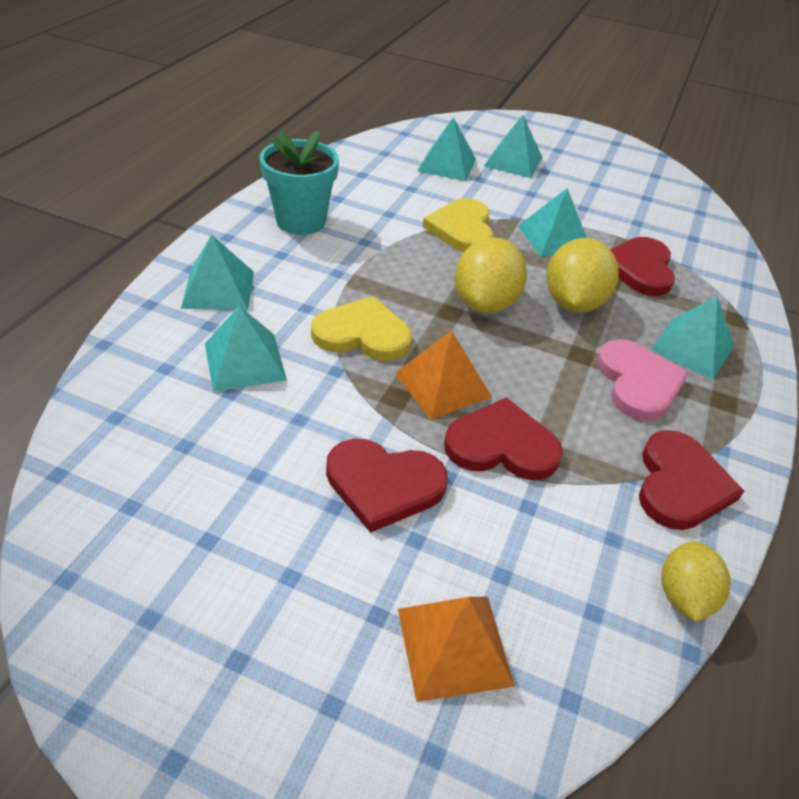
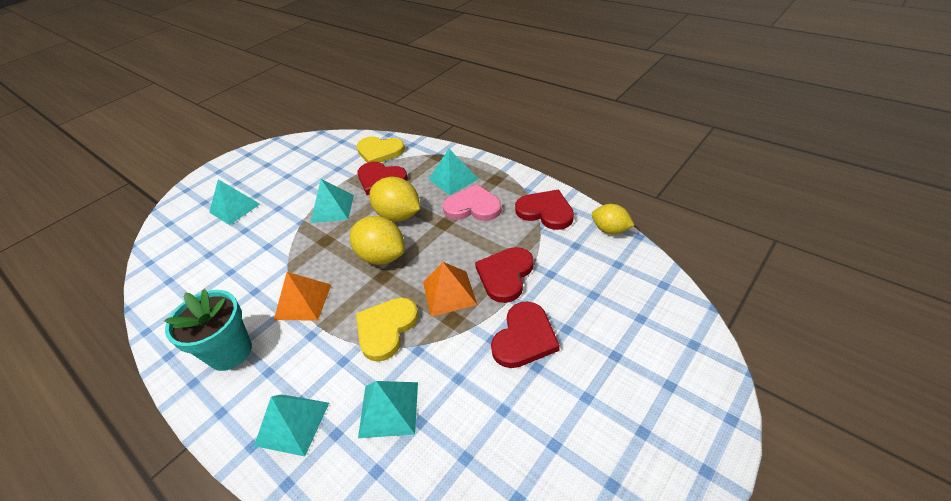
camera: 65 degrees left, 0 degrees up
(447, 164) = (213, 245): turquoise pyramid -> none
(454, 646) = (635, 324): orange pyramid -> orange pyramid (303, 301)
(462, 229) = (298, 252): yellow heart -> yellow heart (379, 152)

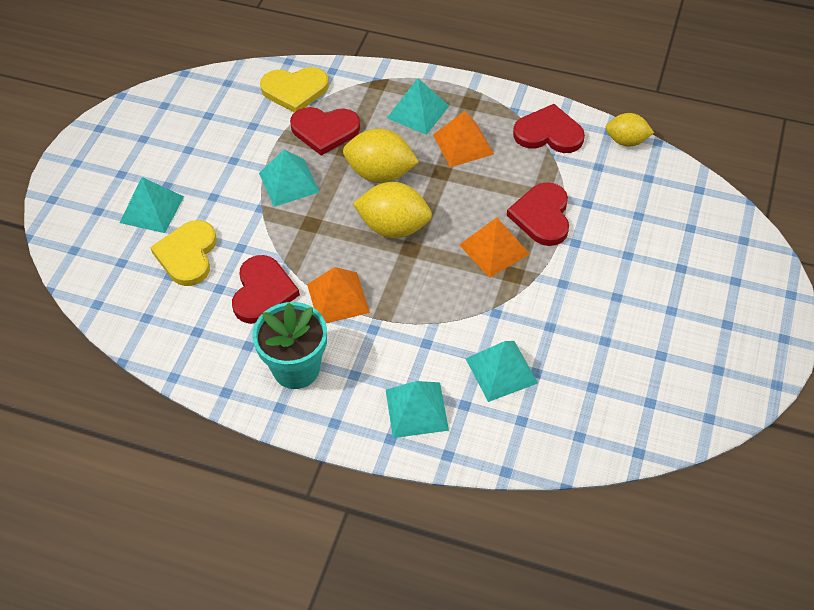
camera: 25 degrees left, 10 degrees up
(386, 329) = (450, 301): yellow heart -> yellow heart (187, 255)
(473, 207) = (463, 144): pink heart -> orange pyramid
(524, 338) = (593, 273): red heart -> red heart (263, 292)

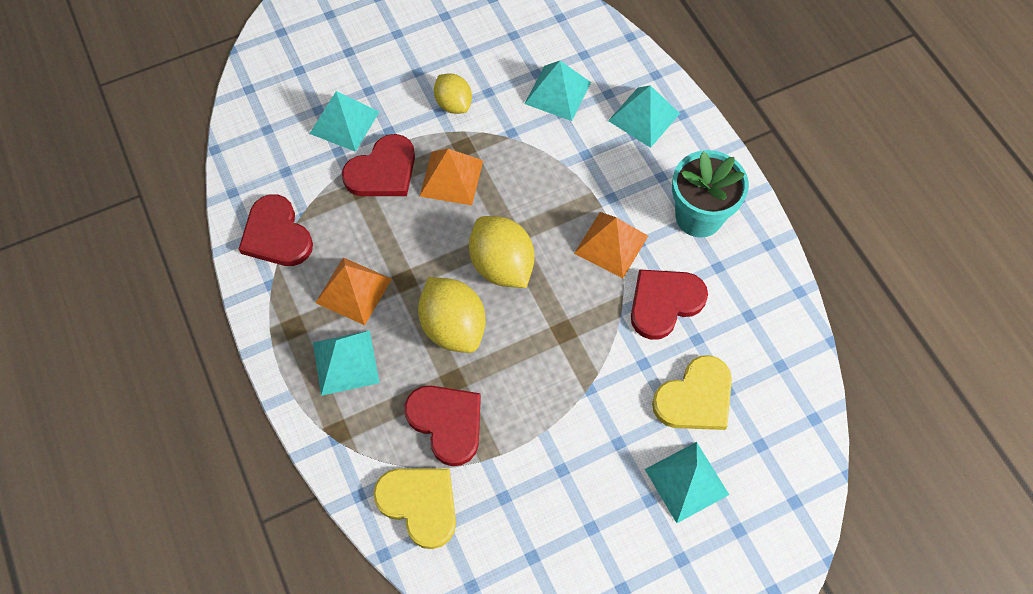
camera: 135 degrees left, 10 degrees up
(289, 182) = (538, 393): turquoise pyramid -> turquoise pyramid (344, 122)
(626, 141) = (234, 171): yellow lemon -> yellow lemon (453, 104)

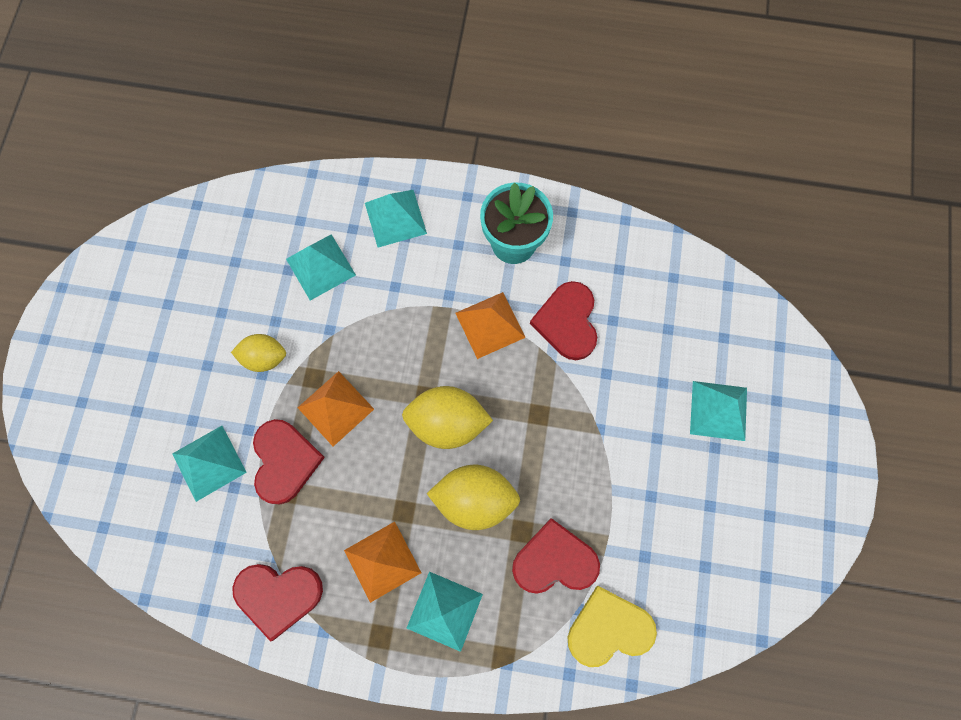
camera: 55 degrees left, 10 degrees up
(695, 398) = (658, 356): yellow heart -> none

